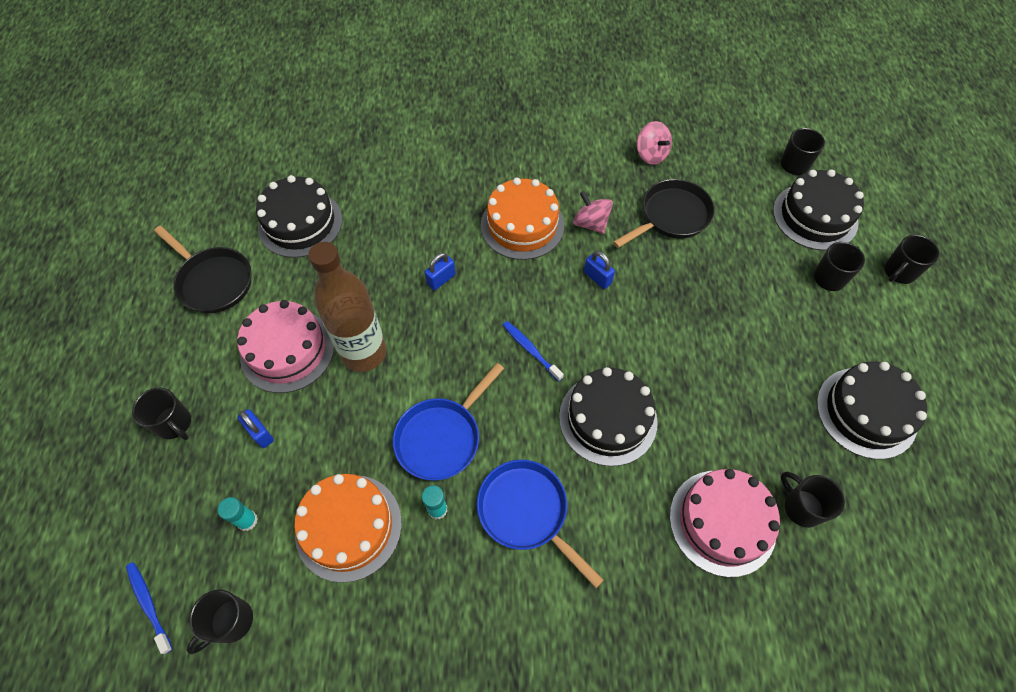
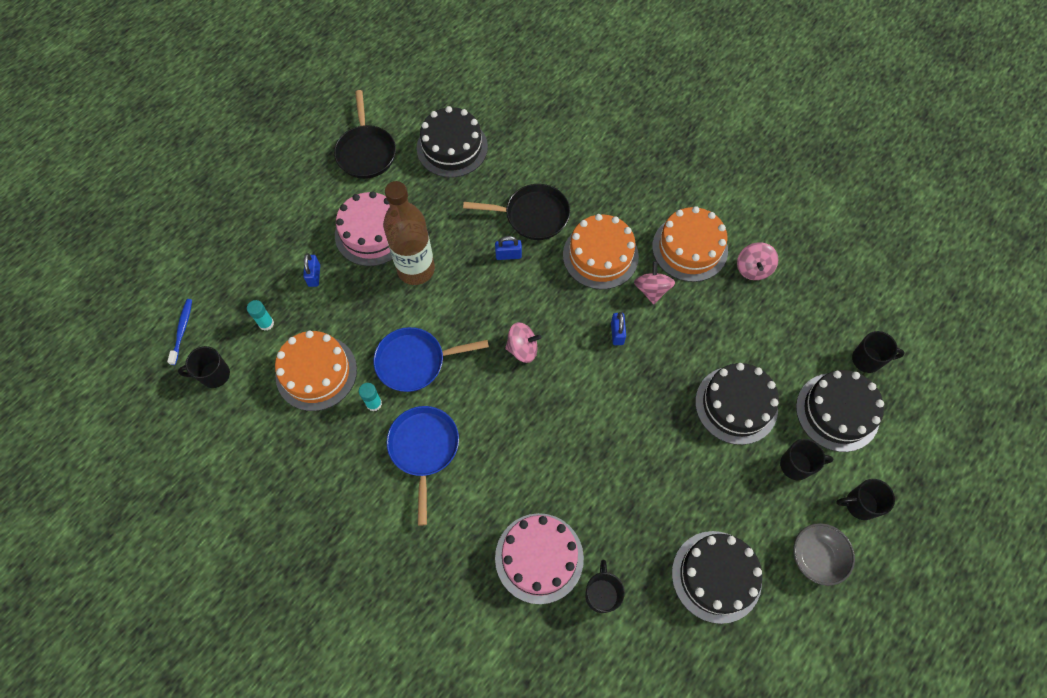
camera: 40 degrees right, 5 degrees up
(174, 424) = (273, 232): black mug -> none
(530, 350) = (522, 349): blue toothbrush -> pink spinning top
(588, 171) = (689, 248): none -> orange cake
(608, 419) = (529, 434): black cake -> black cake (736, 405)
(671, 216) = (719, 328): black pan -> black pan (532, 215)
(913, 336) = (816, 557): none -> grey bowl

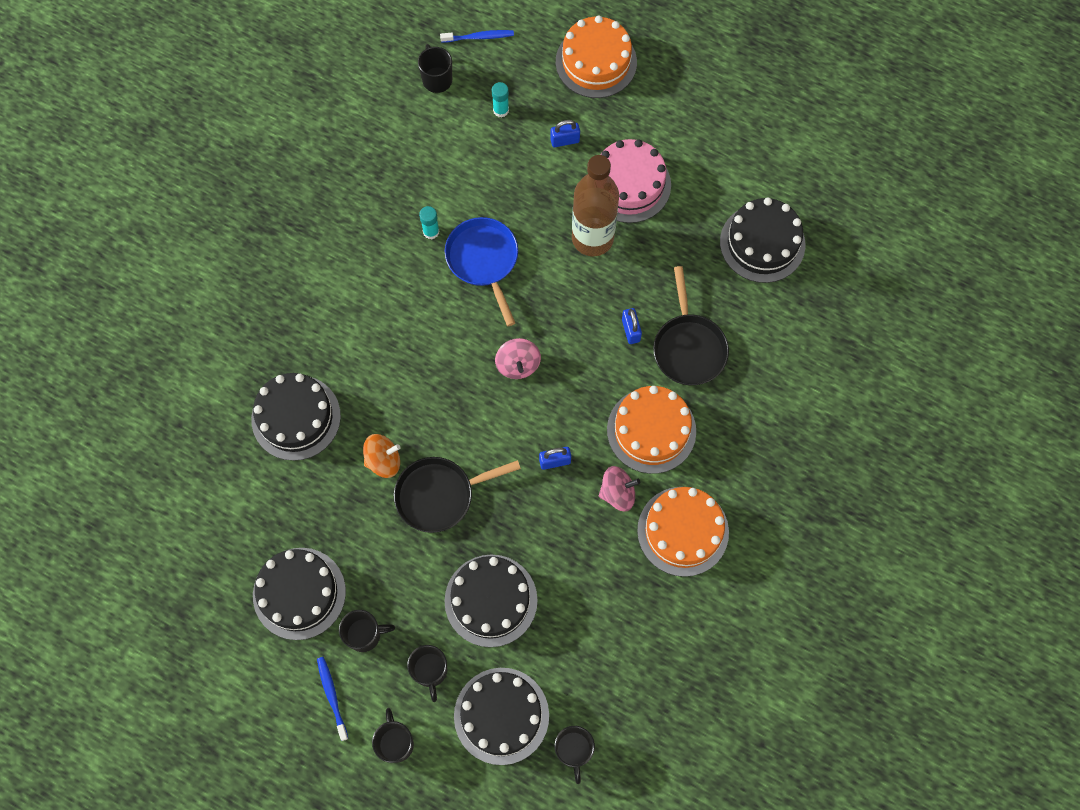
camera: 80 degrees right, 5 degrees up
(316, 372) = (455, 170): orange cake -> orange cake (596, 62)
(366, 152) = (734, 154): black pan -> black pan (440, 495)
(424, 449) = (390, 289): blue pan -> none
(539, 558) = (296, 417): pink cake -> black cake
(595, 479) = (383, 461): none -> orange spinning top
(601, 594) = (268, 482): black mug -> black mug (365, 635)
(753, 269) = (670, 608): pink spinning top -> none
(816, 557) = (332, 696): grey bowl -> blue toothbrush

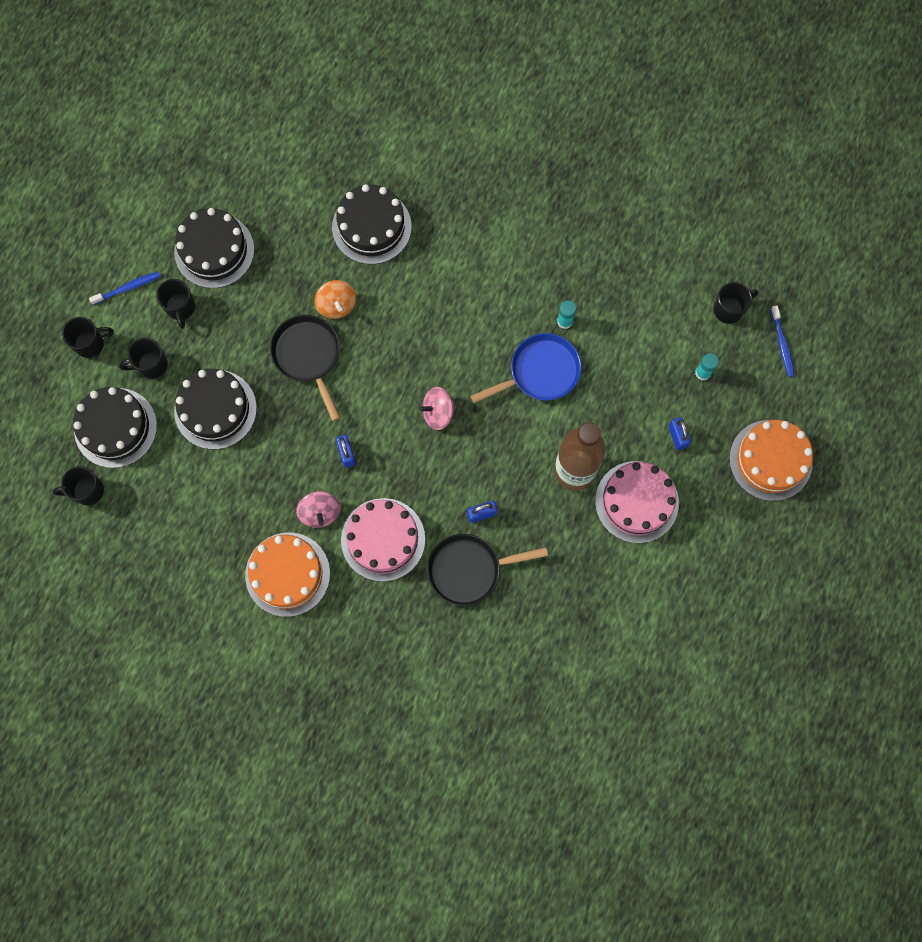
camera: 85 degrees right, 5 degrees up
(651, 430) = (383, 539): orange cake -> pink cake
(762, 243) = (587, 637): black cake -> none

